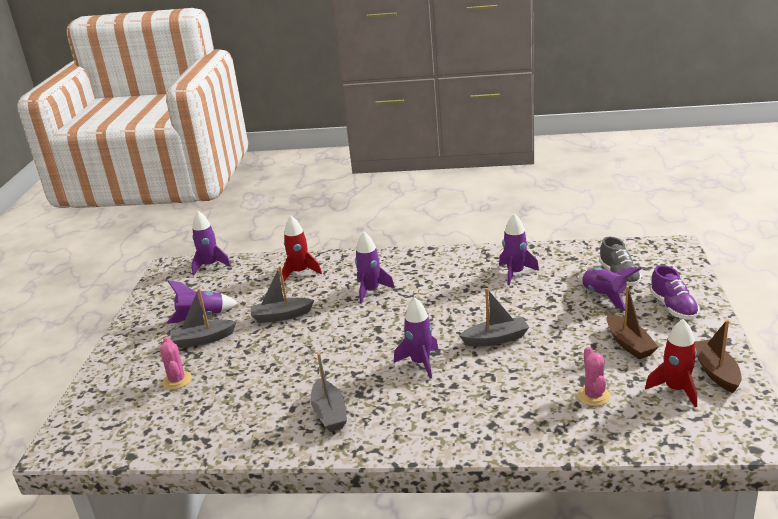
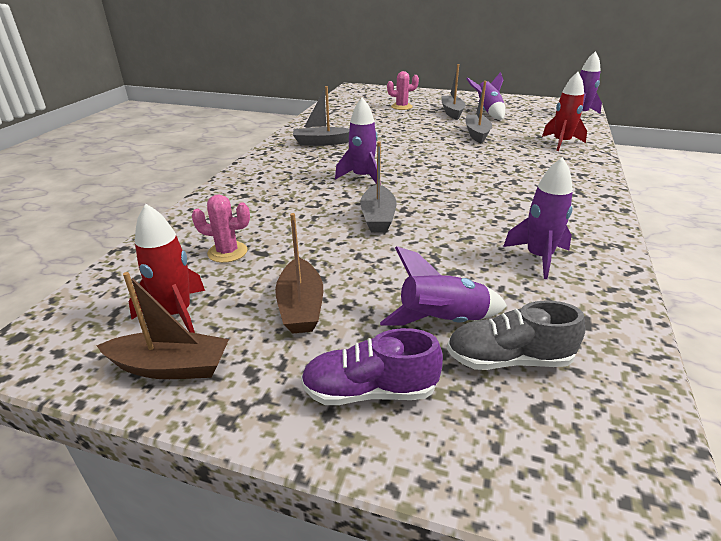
camera: 100 degrees right, 5 degrees up
(371, 290) = (513, 168): purple rocket -> none
(629, 344) = (301, 306): brown boat -> brown boat turned 90 degrees counterclockwise

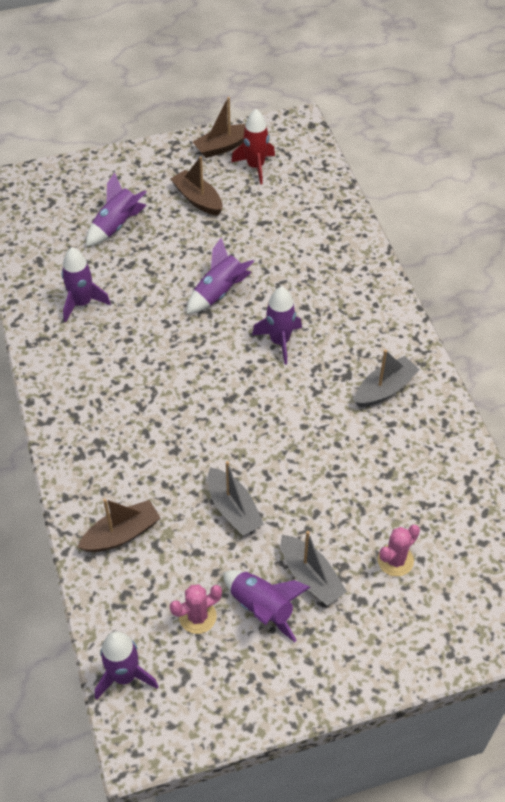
camera: 145 degrees right, 20 degrees up
(227, 252) = (283, 212): pink cactus -> pink cactus (197, 616)
(370, 391) = (127, 177): purple shoe -> none
(378, 217) = (219, 292): grey boat -> purple rocket
(508, 359) = (73, 219): grey shoe -> none
(561, 143) = (121, 534): red rocket -> brown boat

